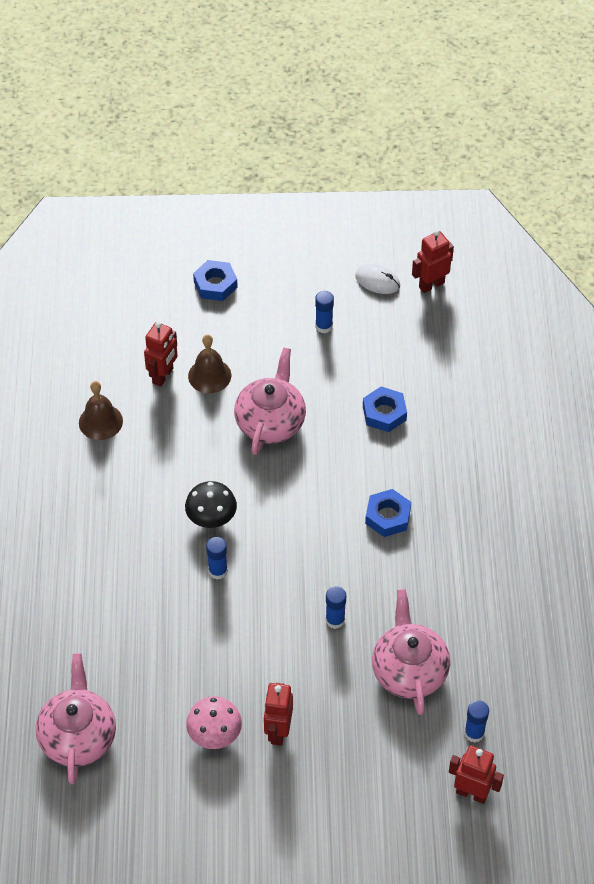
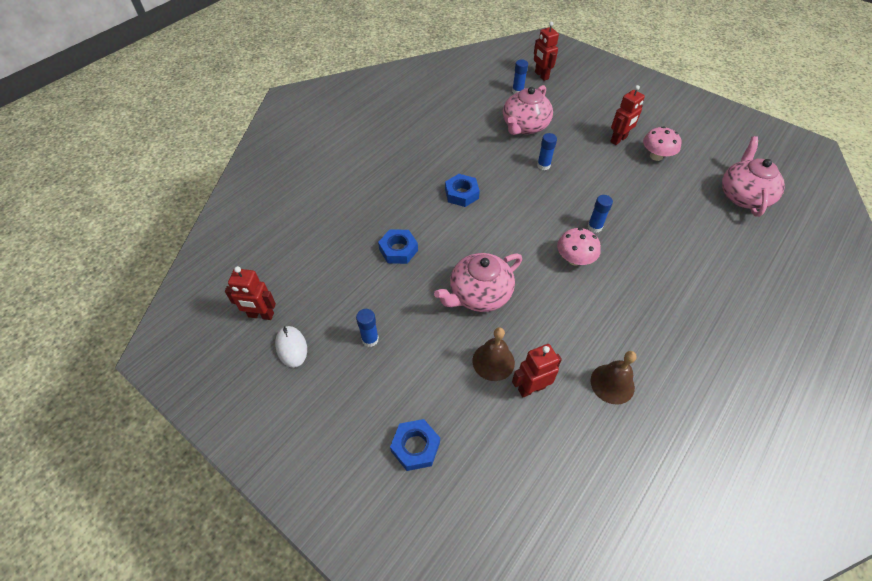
camera: 140 degrees left, 0 degrees up
(78, 736) = (743, 196): pink teapot -> pink teapot turned 150 degrees clockwise
(211, 518) = (574, 259): black mushroom -> pink mushroom

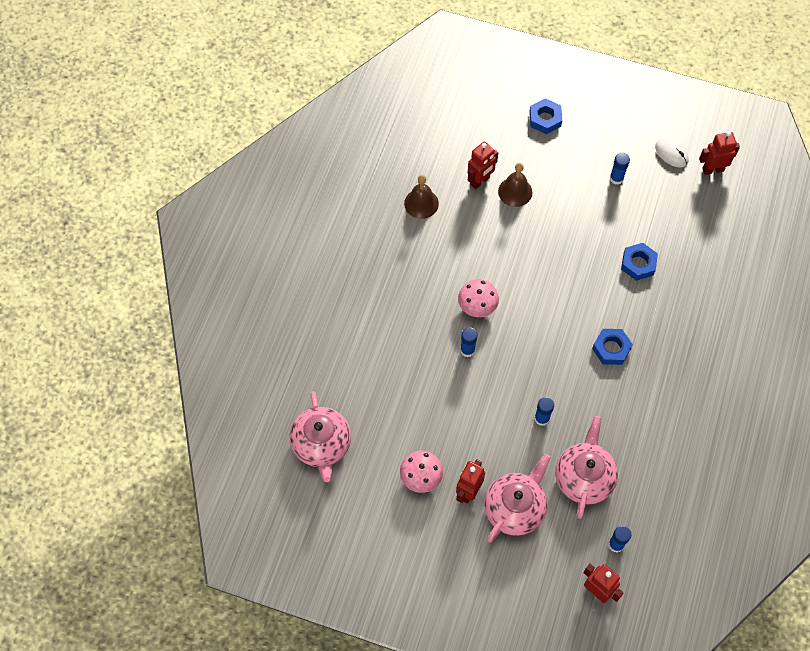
camera: 160 degrees right, 10 degrees up
(479, 294) = (548, 243): pink teapot -> pink teapot (515, 508)

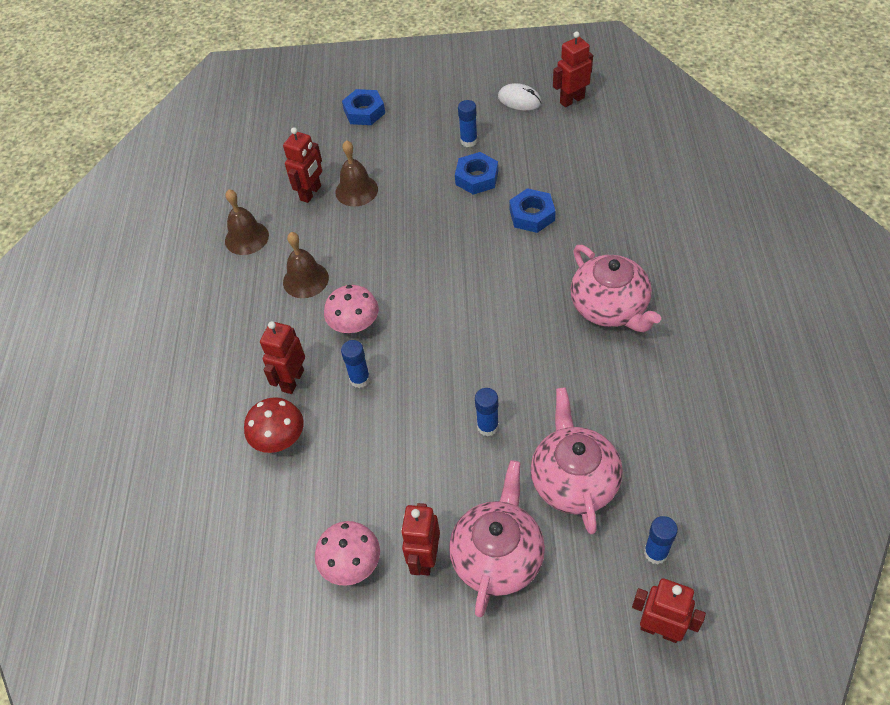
camera: 15 degrees left, 10 degrees down
(321, 445) = (195, 572): pink teapot -> pink teapot (610, 307)
(400, 373) = (279, 438): none -> red mushroom
(421, 333) = (292, 380): none -> red robot
(454, 256) = (305, 280): none -> brown bell
(611, 349) = (541, 315): blue nut -> blue nut (477, 178)

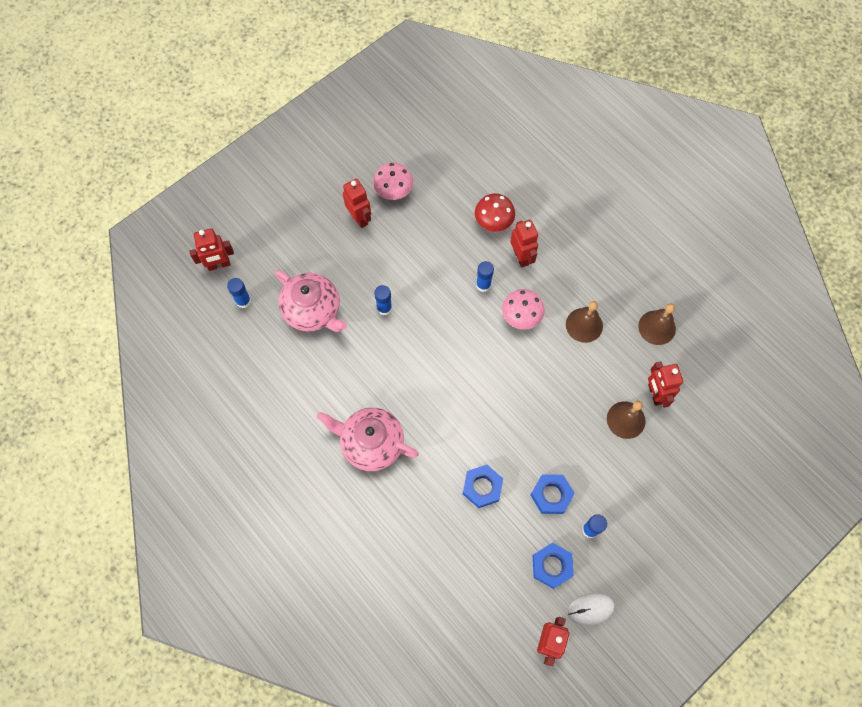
camera: 135 degrees right, 15 degrees up
(364, 112) = (700, 502): blue nut -> blue nut (552, 566)
(498, 556) = (323, 244): pink teapot -> none

